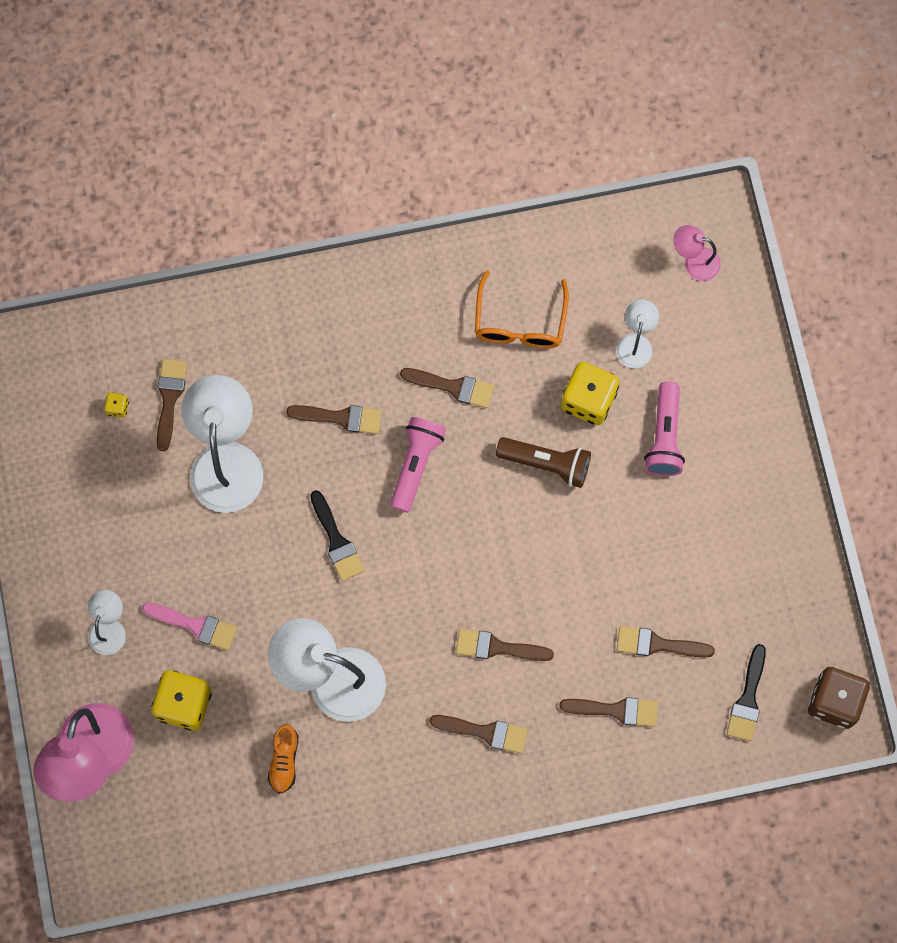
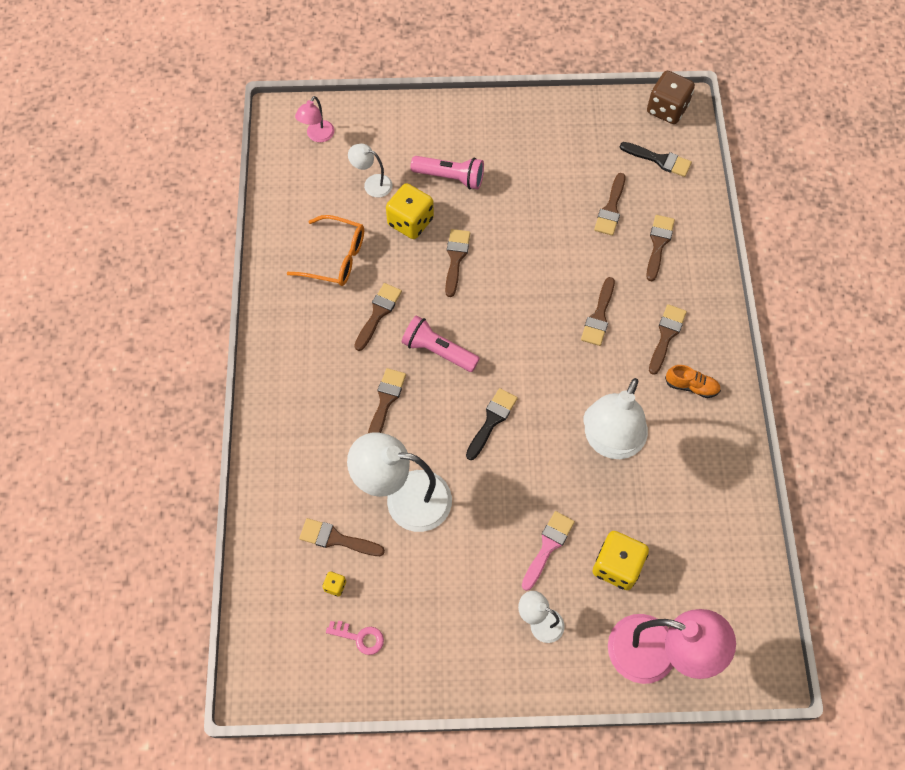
camera: 80 degrees left, 10 degrees down
(67, 444) = (360, 637): none -> pink key
(284, 761) = (675, 490): orange shoe -> orange shoe (691, 386)
(337, 541) = (492, 420): black brush -> black brush turned 45 degrees counterclockwise
(546, 463) = (456, 258): brown flashlight -> brown brush

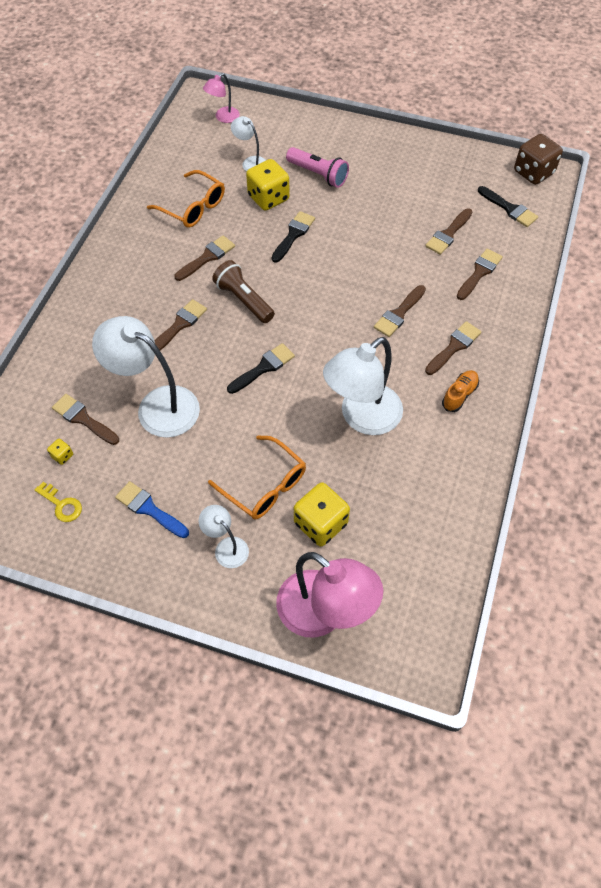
camera: 20 degrees right, 5 degrees down
(360, 637) = (61, 504): pink key -> yellow key
(438, 351) = (243, 300): pink flashlight -> brown flashlight
(448, 610) = (149, 509): none -> blue brush
(456, 258) = (293, 235): brown brush -> black brush
(548, 546) = (264, 485): pink brush -> orange glasses
(691, 386) = (459, 395): orange shoe -> orange shoe turned 90 degrees counterclockwise

